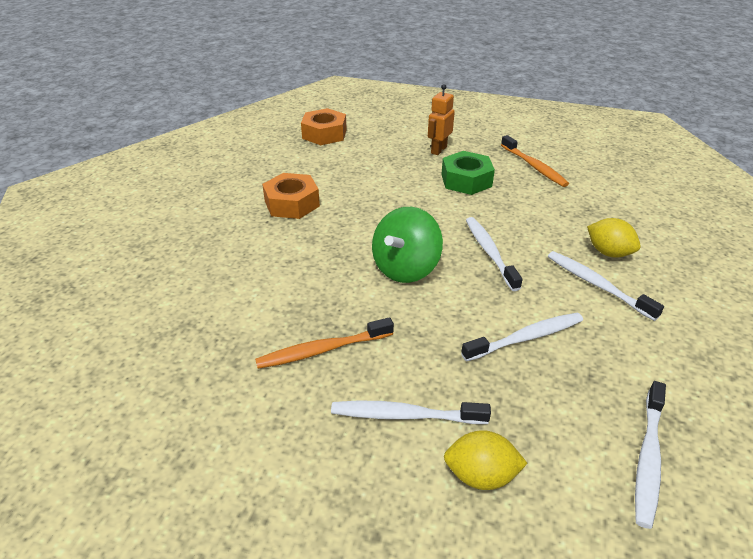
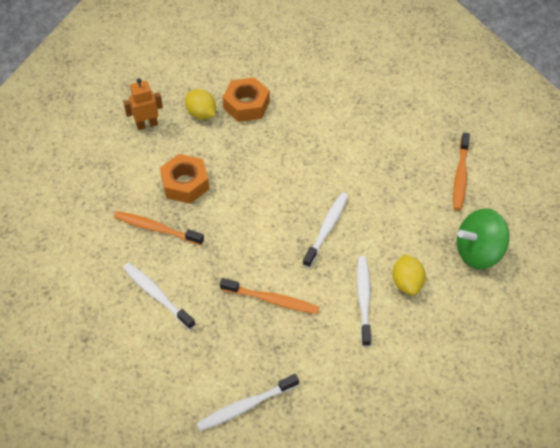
camera: 40 degrees right, 15 degrees up
(324, 134) = (338, 45): orange nut -> orange nut (185, 184)
(406, 268) = (260, 205): green spinning top -> green spinning top (478, 252)
(438, 150) = (406, 113): orange robot -> orange robot (147, 125)
(466, 180) = (389, 157): green nut -> none
(481, 475) = (157, 350): yellow lemon -> yellow lemon (201, 114)
(526, 337) = (272, 300): white toothbrush -> orange toothbrush

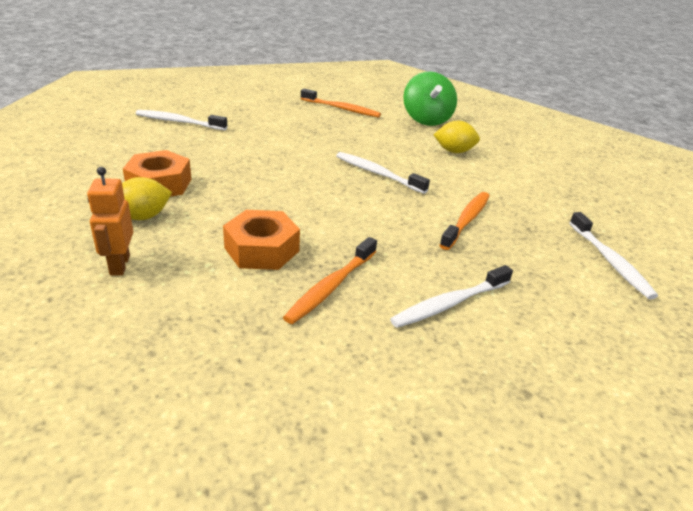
camera: 80 degrees left, 20 degrees down
(363, 299) = (470, 173): white toothbrush -> white toothbrush (179, 122)

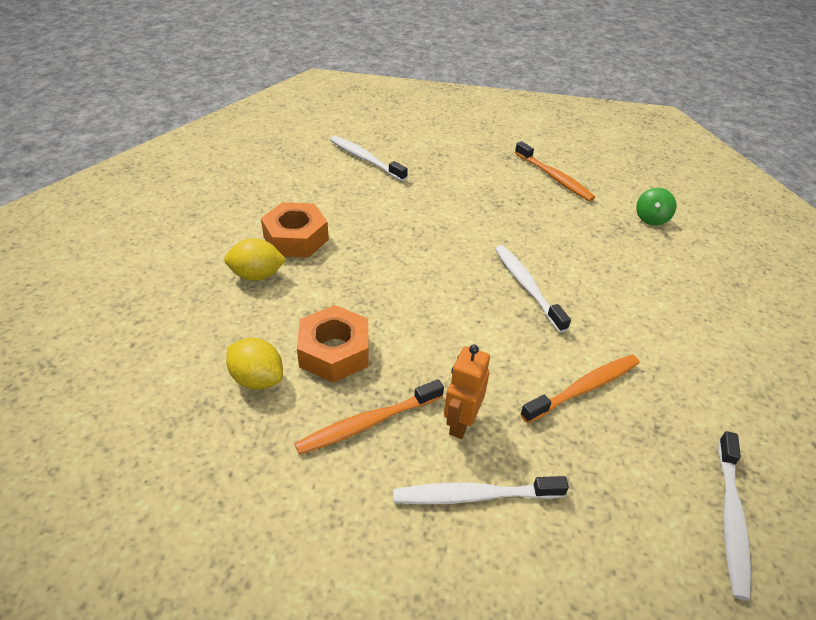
camera: 30 degrees right, 10 degrees up
(119, 265) = (203, 326): orange robot -> orange robot (460, 423)
(426, 120) = (651, 218): green spinning top -> green spinning top, size x0.54
(454, 151) = (649, 278): yellow lemon -> yellow lemon (257, 379)

